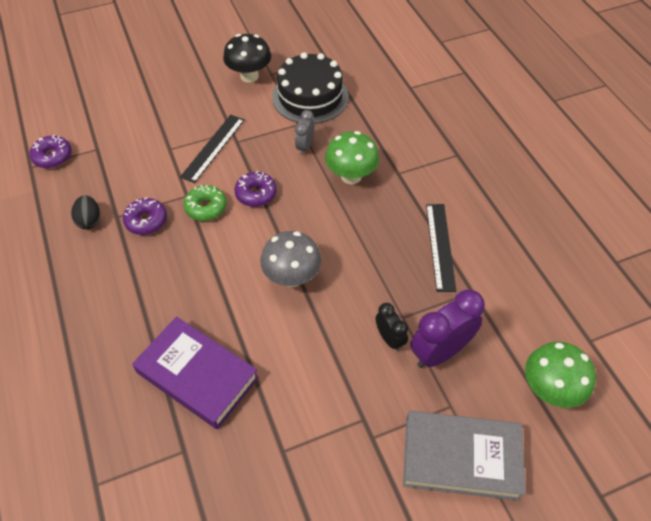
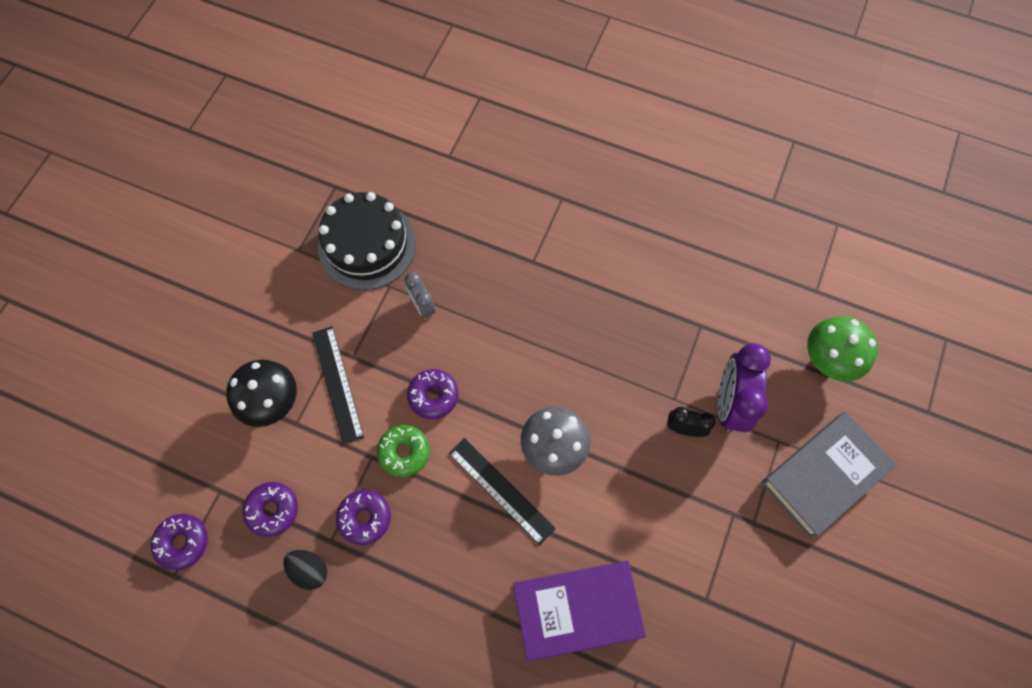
camera: 45 degrees left, 15 degrees up
(109, 178) = (273, 510): none -> purple donut
(249, 76) = (279, 271): black mushroom -> black mushroom (272, 402)
(351, 176) = (496, 301): green mushroom -> none
(440, 246) = (637, 305): black ruler -> black ruler (501, 490)

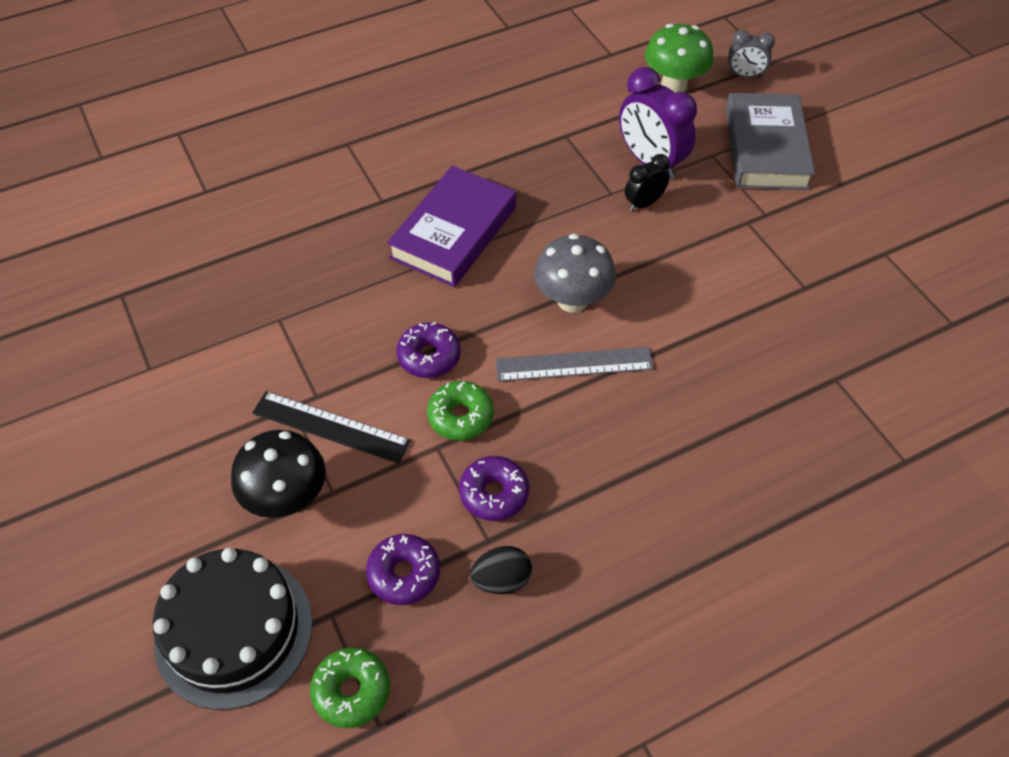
camera: 50 degrees left, 15 degrees down
(183, 542) = (351, 691): purple donut -> green donut
(367, 245) = (215, 309): black cake -> black cake (234, 631)
(423, 306) = (330, 306): grey clock -> grey clock (745, 75)
(501, 490) = (574, 364): black ruler -> grey ruler
(577, 610) = (737, 381): purple book -> purple book (454, 233)

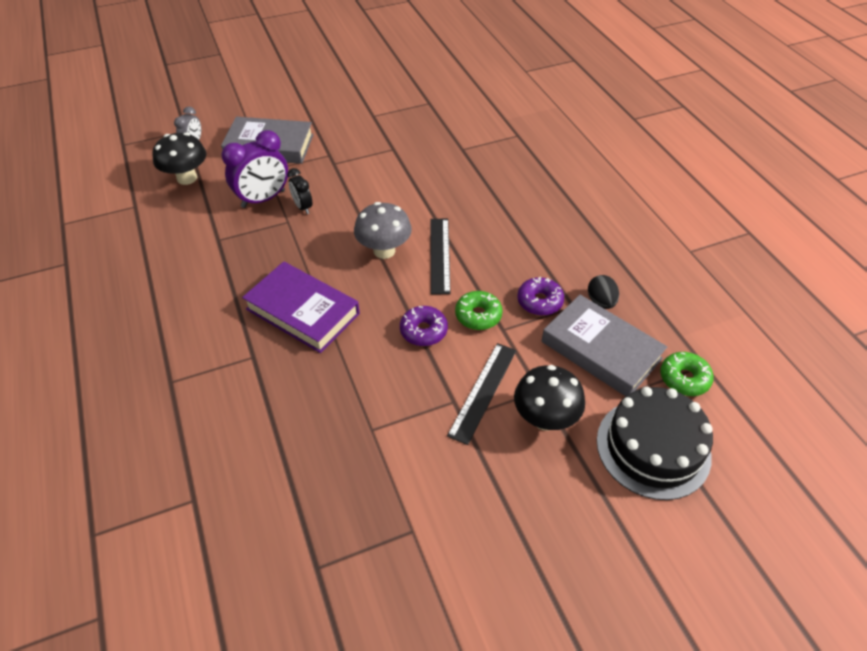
camera: 85 degrees left, 5 degrees down
(404, 574) = (601, 350): purple donut -> grey book
(574, 364) = (440, 255): grey ruler -> black ruler
(674, 85) = (187, 178): green mushroom -> black mushroom

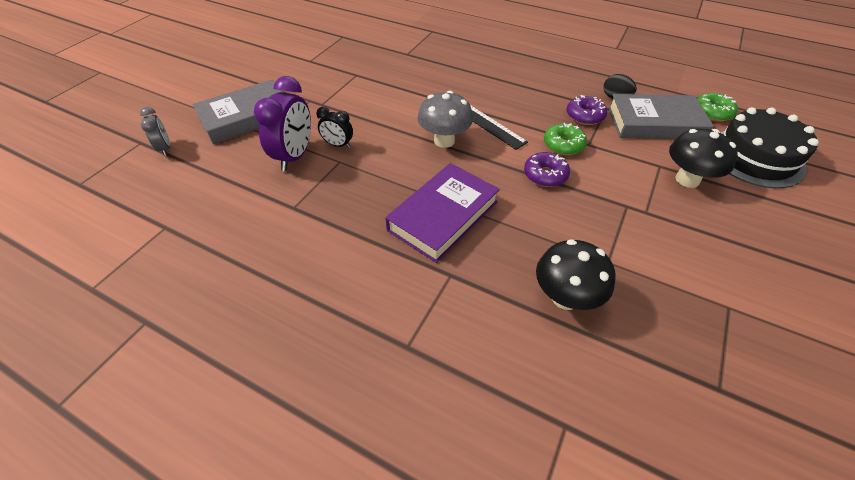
camera: 40 degrees left, 0 degrees up
(187, 178) = (194, 177): black mushroom -> black mushroom (565, 297)
(303, 311) = (443, 216): purple book -> purple book turned 45 degrees counterclockwise
(483, 391) = (633, 188): black ruler -> none

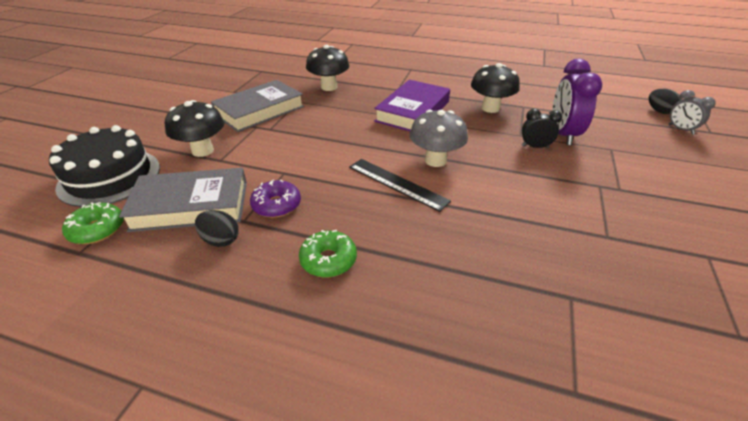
camera: 170 degrees right, 10 degrees down
(142, 177) = (659, 111): none -> black egg
(246, 117) = (658, 162): grey book -> grey book (259, 110)
(339, 209) = (490, 108): none -> black mushroom
(545, 175) = (334, 142): purple donut -> none
(563, 145) = (311, 169): green donut -> green donut (328, 260)

